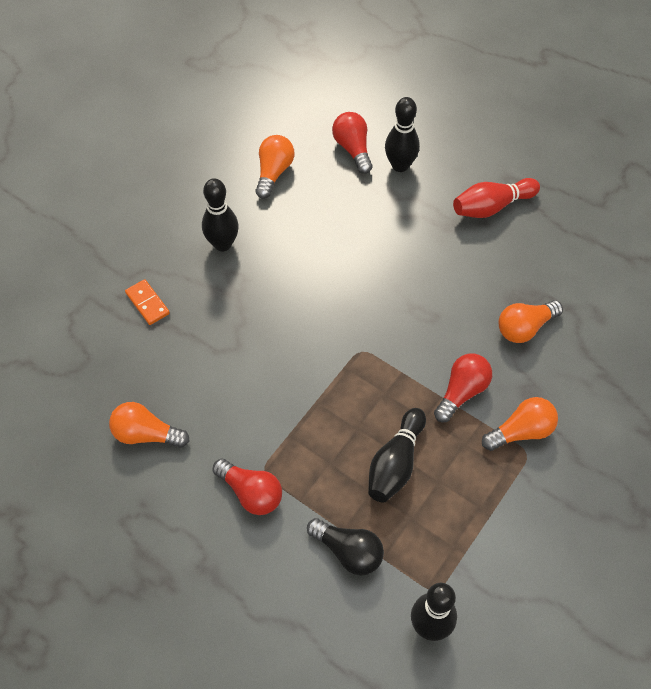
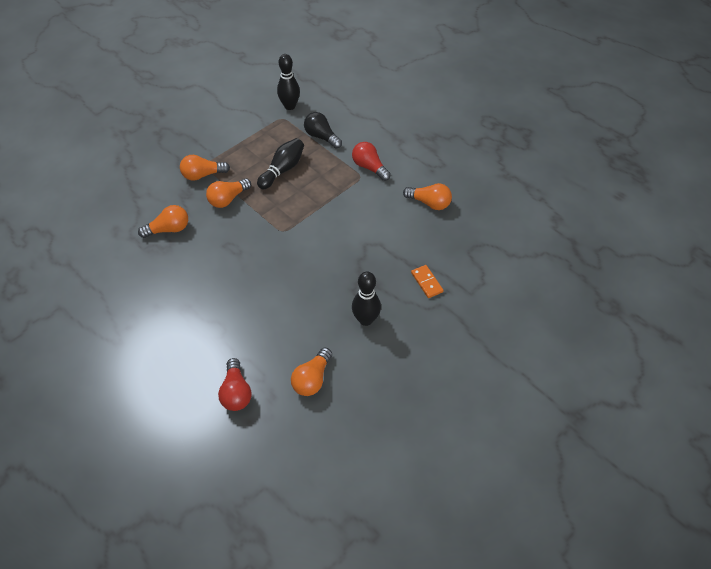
camera: 170 degrees left, 5 degrees down
(400, 165) = (201, 369): black bowling pin -> none
(461, 392) = (228, 199): red light bulb -> orange light bulb
(492, 207) = (144, 319): red bowling pin -> none

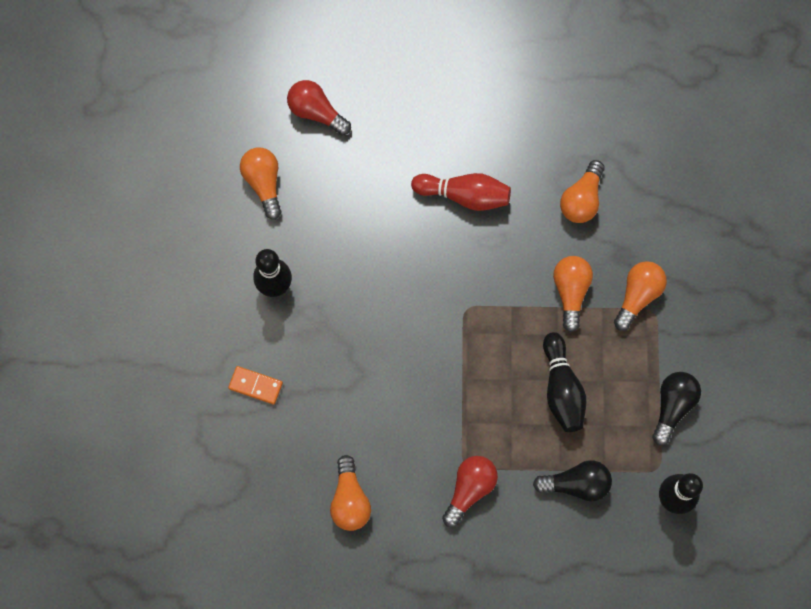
camera: 135 degrees right, 20 degrees up
(218, 278) = (464, 195): none -> red bowling pin
(247, 131) = (672, 406): none -> black light bulb
(369, 167) = (469, 489): red light bulb -> red light bulb turned 60 degrees counterclockwise
(429, 203) = (350, 500): orange light bulb -> orange light bulb turned 75 degrees counterclockwise

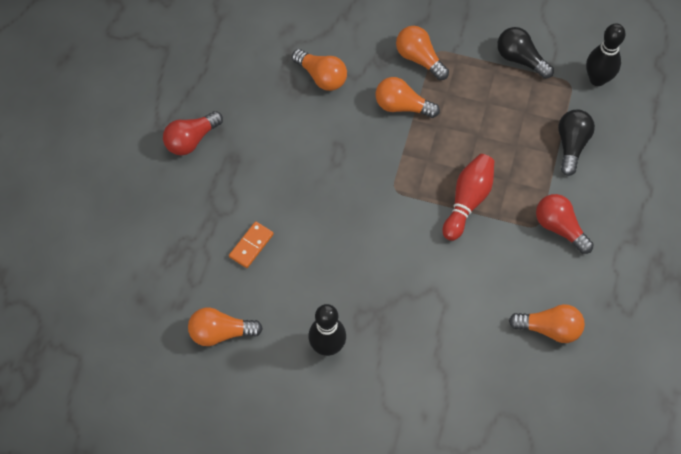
camera: 75 degrees left, 10 degrees down
(255, 385) = (421, 386): orange domino -> orange domino (251, 245)
(316, 113) = (165, 268): red light bulb -> red light bulb (191, 140)
(464, 195) = (288, 165): red bowling pin -> red bowling pin (467, 201)
(561, 388) = (486, 135): black bowling pin -> none

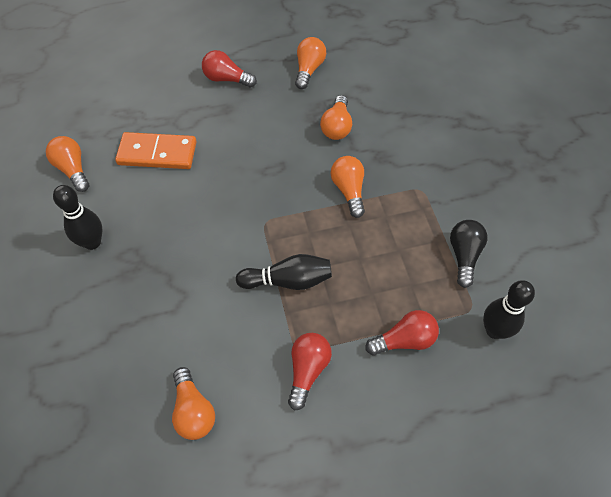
camera: 60 degrees right, 5 degrees down
(251, 245) = (157, 153): orange domino -> orange domino, size x1.85
(419, 59) = (404, 181): orange light bulb -> orange light bulb (309, 70)
(467, 201) = (288, 280): red bowling pin -> black bowling pin
(571, 145) = (404, 340): black light bulb -> red light bulb

